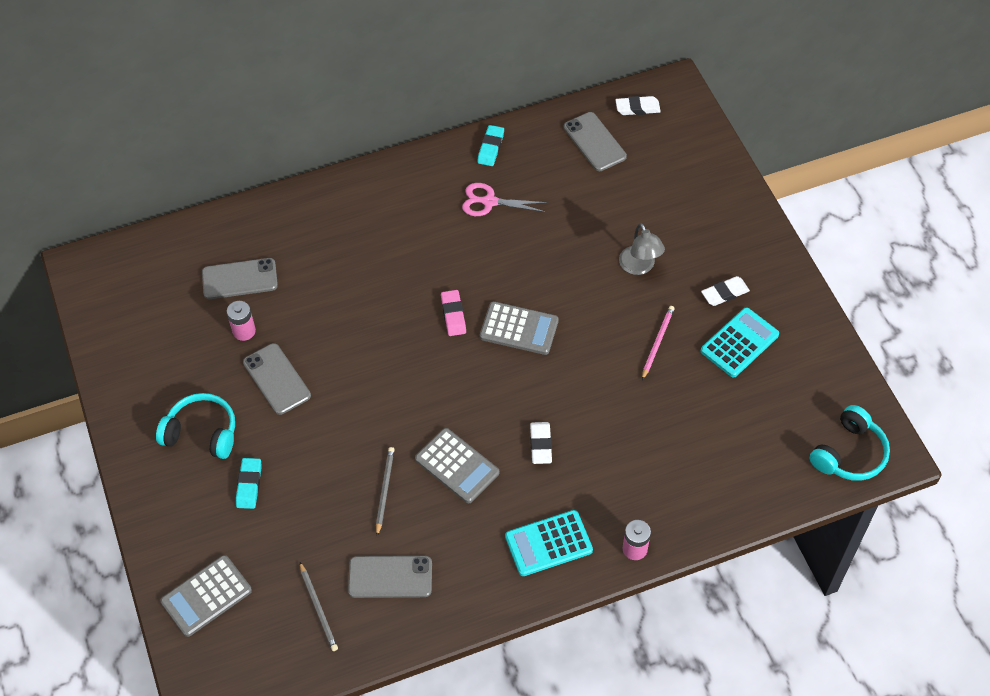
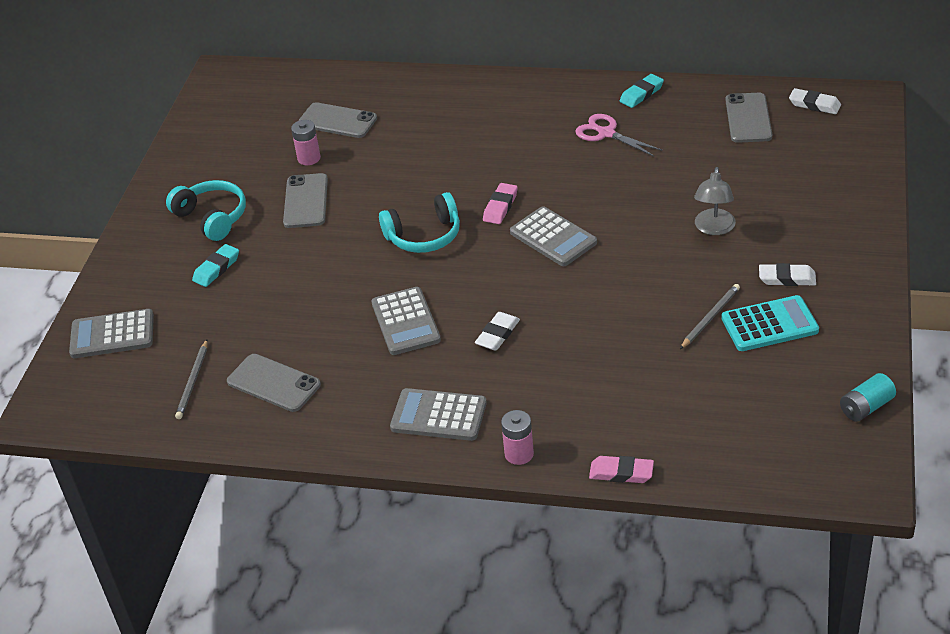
camera: 35 degrees right, 15 degrees down
(384, 490) = (326, 316): grey pencil -> grey pencil (710, 317)
(548, 543) = (438, 416): turquoise calculator -> grey calculator
(657, 342) = (682, 294): pink pencil -> none
(720, 529) = (621, 473): none -> pink eraser
(849, 453) = (817, 463): turquoise headphones -> turquoise headphones (424, 236)
(852, 388) = (866, 407): none -> turquoise battery

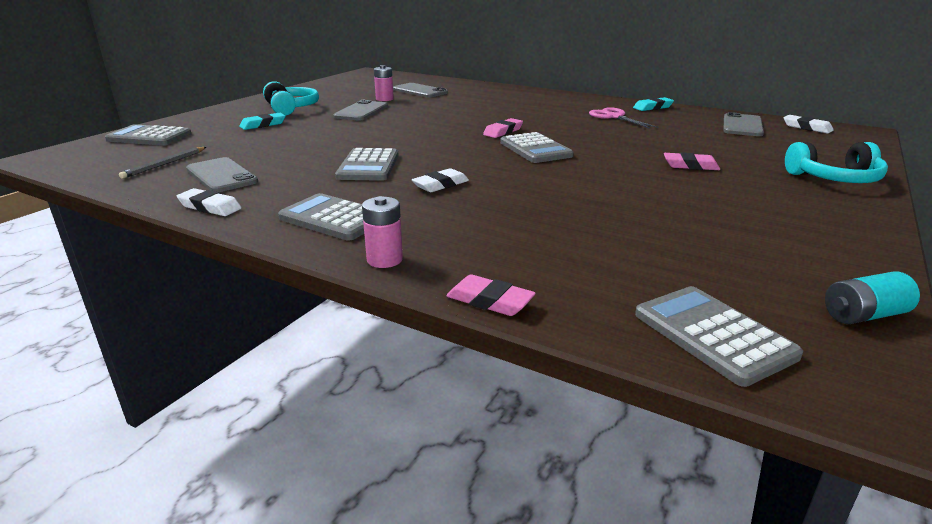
camera: 15 degrees right, 15 degrees down
(424, 236) = (430, 134): turquoise headphones -> turquoise headphones (834, 179)
(710, 317) = (665, 211): grey pencil -> none
(714, 228) = (690, 166): grey lamp -> pink eraser
(769, 324) = (734, 227): turquoise calculator -> none
(775, 457) = (713, 335): none -> grey calculator
(787, 278) = (762, 202): white eraser -> white eraser (210, 207)

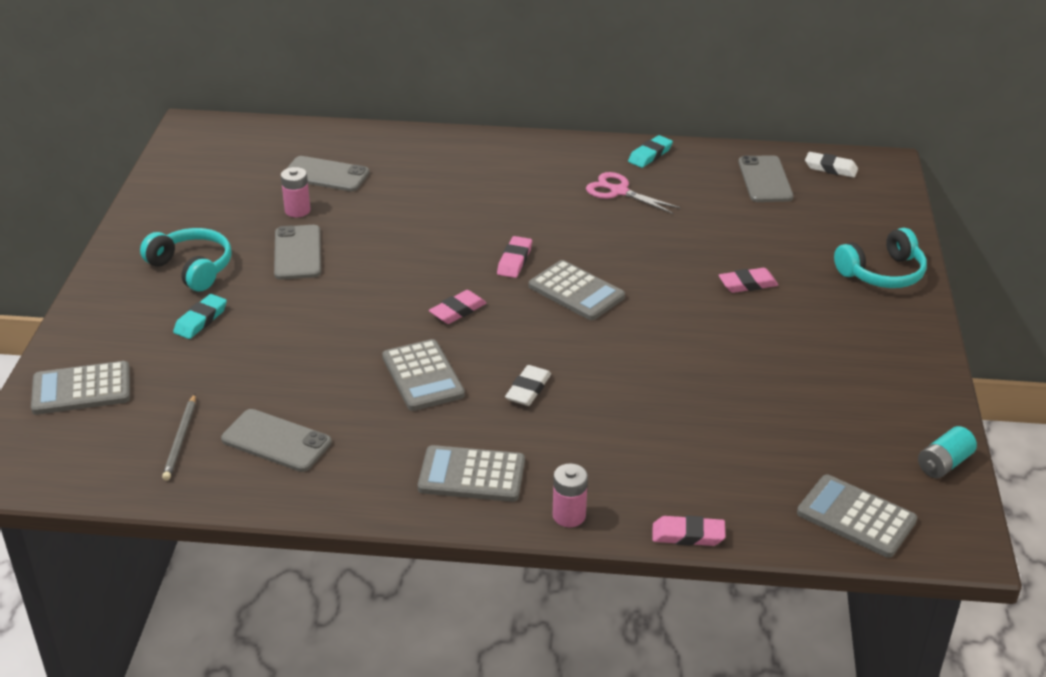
camera: 25 degrees left, 10 degrees up
(210, 207) = (329, 496): white eraser -> none
(434, 144) = (458, 311): none -> pink eraser

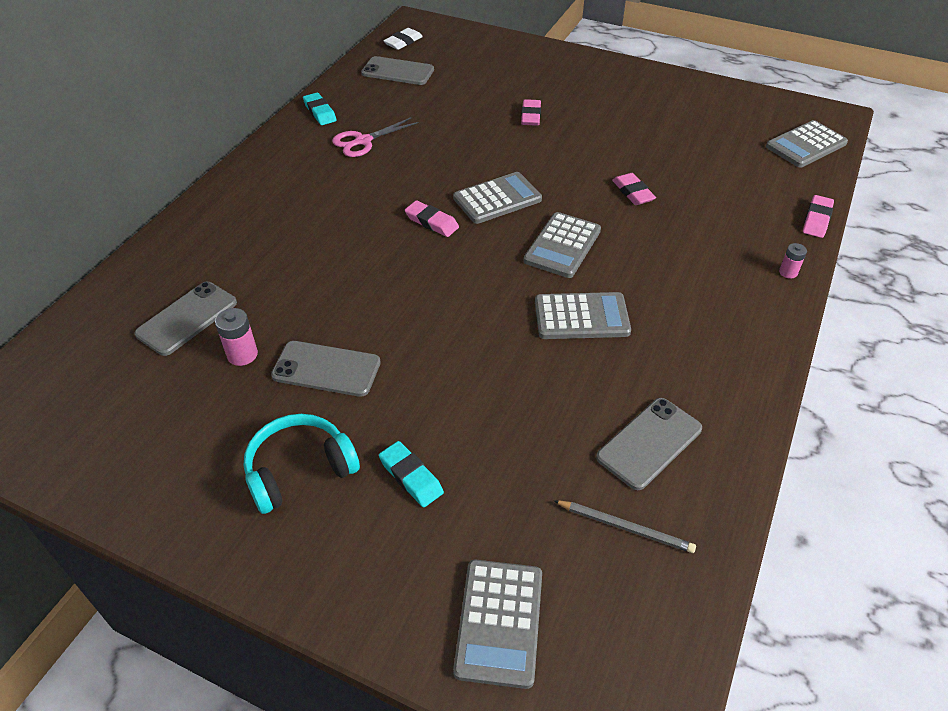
camera: 70 degrees left, 10 degrees up
(458, 311) = (491, 273): pink eraser -> pink eraser (633, 192)
(471, 475) = (728, 315): grey calculator -> grey calculator (562, 246)
(528, 389) = (623, 257): white eraser -> none
(569, 515) = (788, 272): pink battery -> pink battery, size x0.66
(882, 273) = (546, 60): turquoise headphones -> none
(944, 464) = (758, 99): turquoise battery -> none

